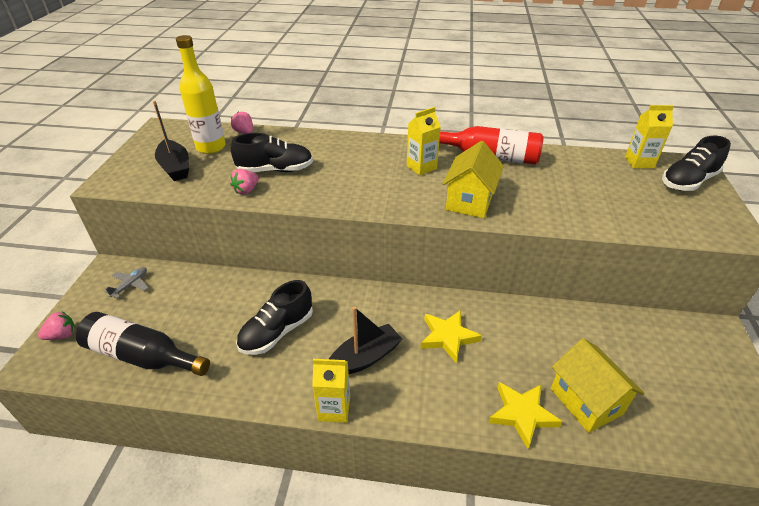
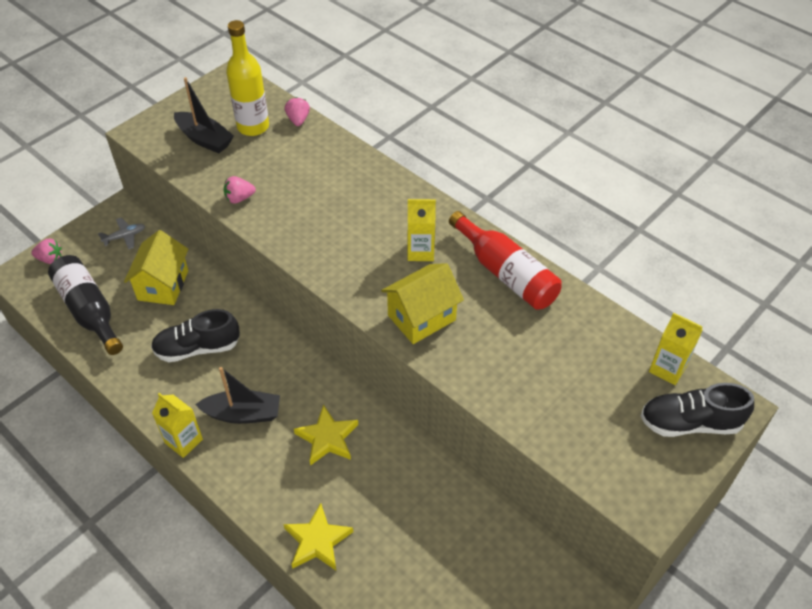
camera: 35 degrees right, 10 degrees up
(175, 167) = (204, 139): black boat -> black boat turned 60 degrees counterclockwise
(275, 170) = (284, 185): black shoe -> none
(586, 401) = (382, 567): yellow house -> yellow house (163, 285)

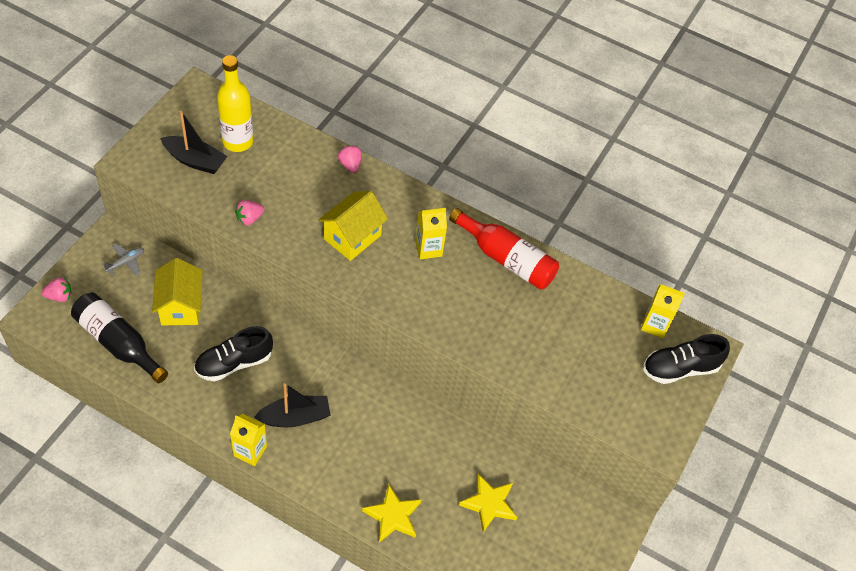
camera: 20 degrees left, 5 degrees up
(298, 120) = (278, 129): pink strawberry -> pink strawberry (350, 165)
(327, 438) = (376, 426): yellow star -> yellow star (489, 504)
(421, 318) = (446, 311): yellow house -> yellow house (352, 237)

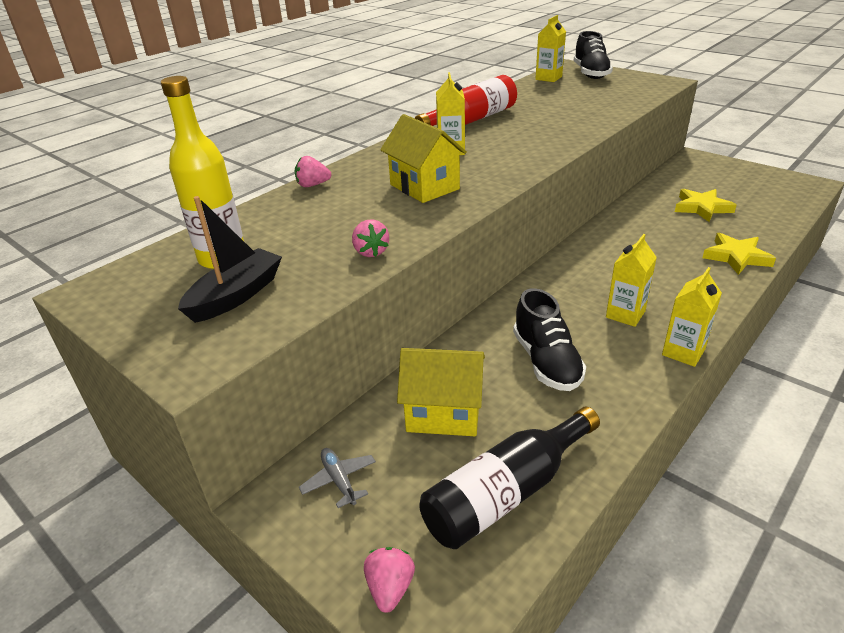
camera: 70 degrees left, 20 degrees down
(295, 417) = (625, 314): black boat -> yellow carton

